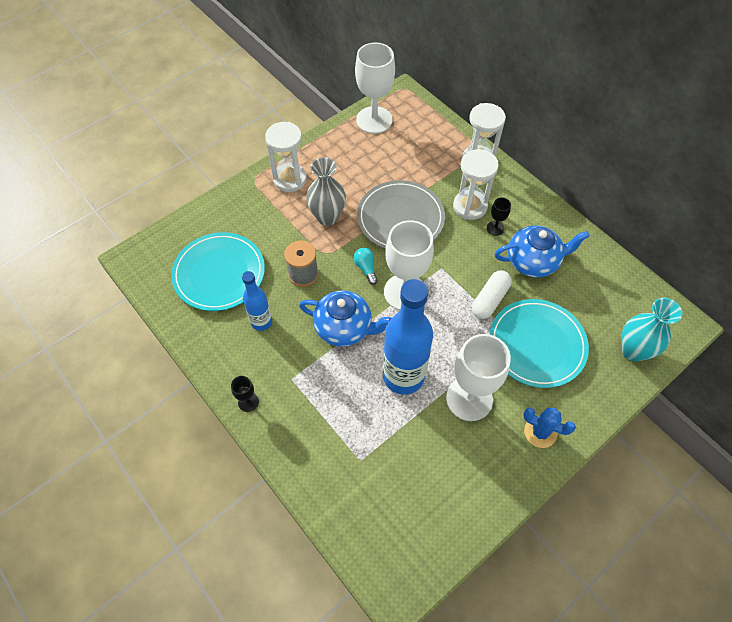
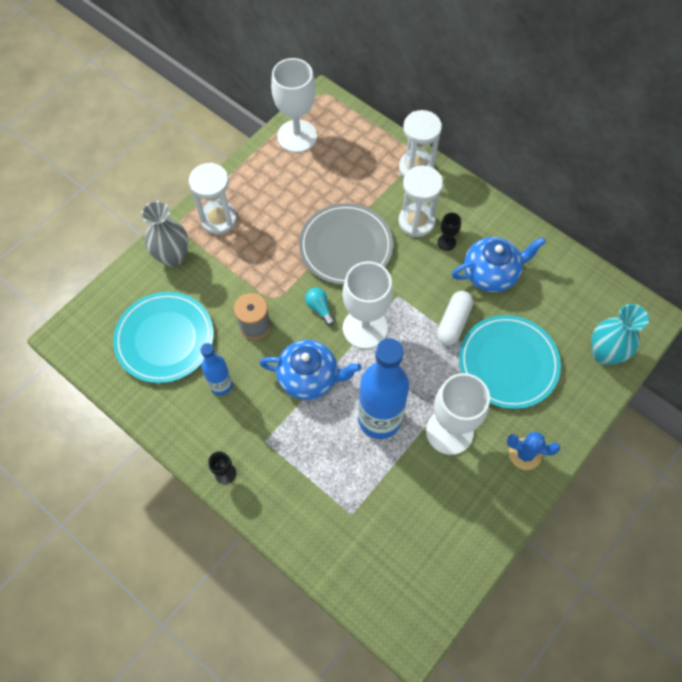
camera: 10 degrees left, 5 degrees up
(327, 217) = (268, 256): grey vase -> grey vase (173, 257)

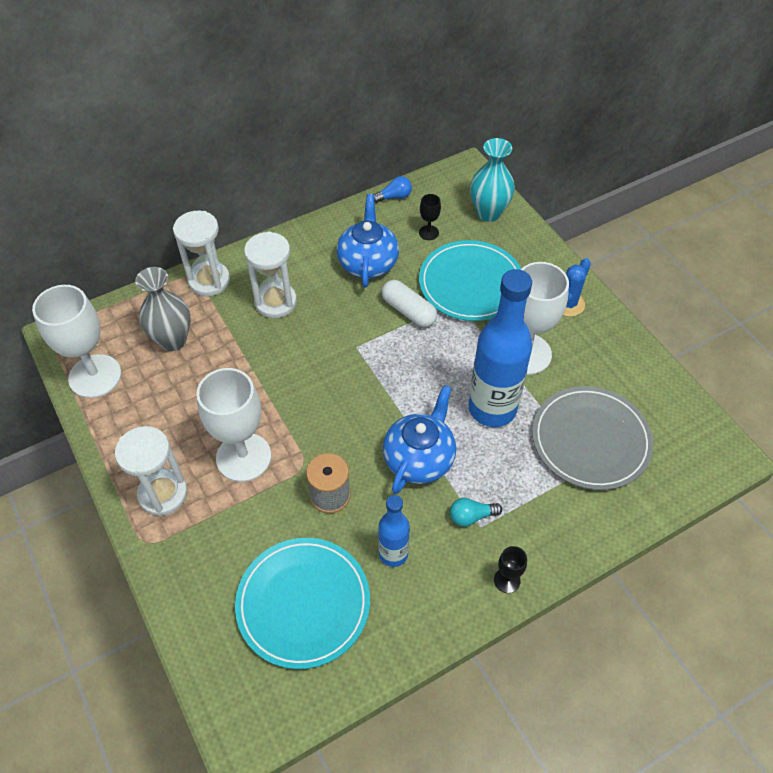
camera: 70 degrees left, 10 degrees down
(173, 257) = (189, 563): grey vase -> grey vase (173, 340)
(319, 308) = (338, 423): turquoise light bulb -> turquoise light bulb (471, 516)
(346, 246) = (272, 374): grey plate -> grey plate (590, 440)
(365, 328) = (381, 388): white goblet -> white goblet (243, 457)
(446, 242) = (314, 286): black goblet -> black goblet (428, 232)
(581, 268) = (394, 197): none -> blue light bulb

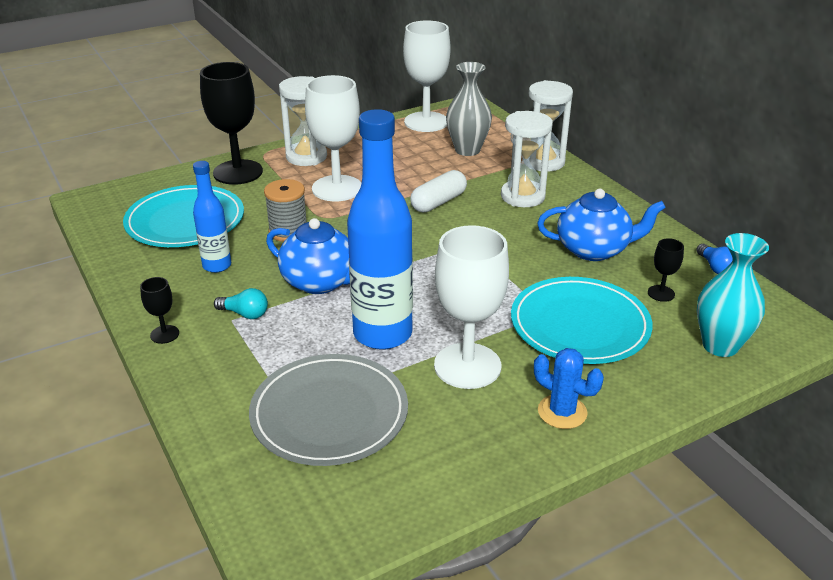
camera: 90 degrees right, 20 degrees down
(192, 565) = (238, 172): none -> black goblet
(408, 311) = (525, 277): white capsule -> white capsule (438, 202)
(471, 516) = (245, 314): turquoise light bulb -> turquoise light bulb turned 120 degrees clockwise

